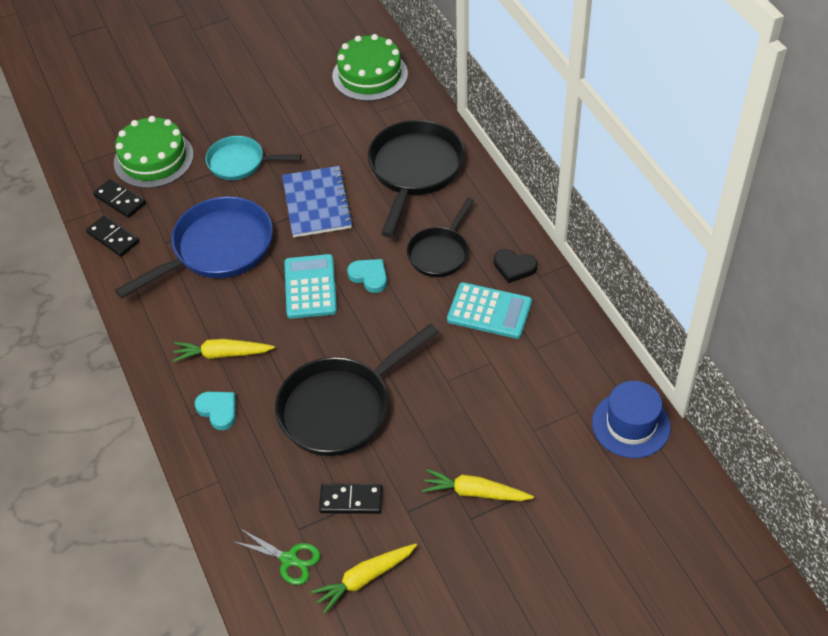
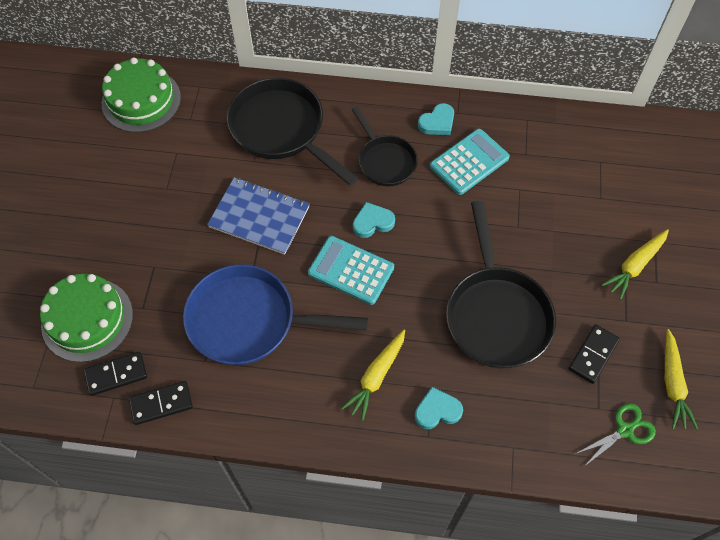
camera: 60 degrees left, 10 degrees up
(217, 249) = (249, 321): blue pan -> blue pan turned 75 degrees counterclockwise
(240, 162) = (158, 250): turquoise pan -> none
(514, 267) = (437, 122): black heart -> turquoise heart
(631, 425) = (632, 138): blue hat -> none

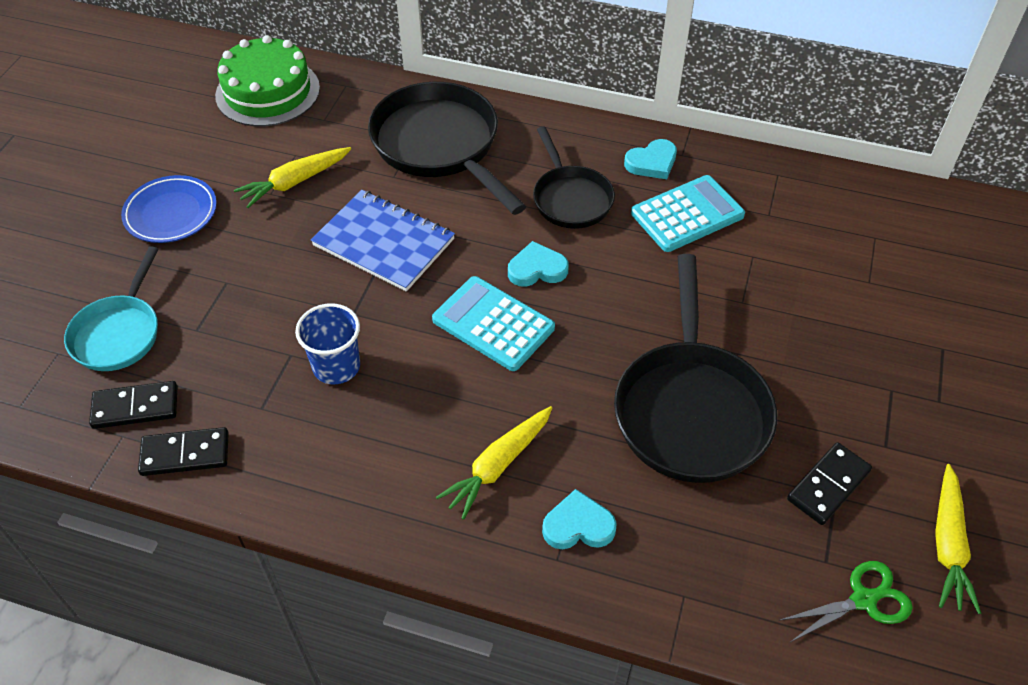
camera: 10 degrees right, 10 degrees down
(87, 319) = (119, 333): green cake -> turquoise pan
(97, 216) = (171, 213): none -> blue plate
(249, 321) = (336, 366): blue pan -> blue cup
(635, 266) = (909, 375): yellow carrot -> yellow carrot (295, 182)

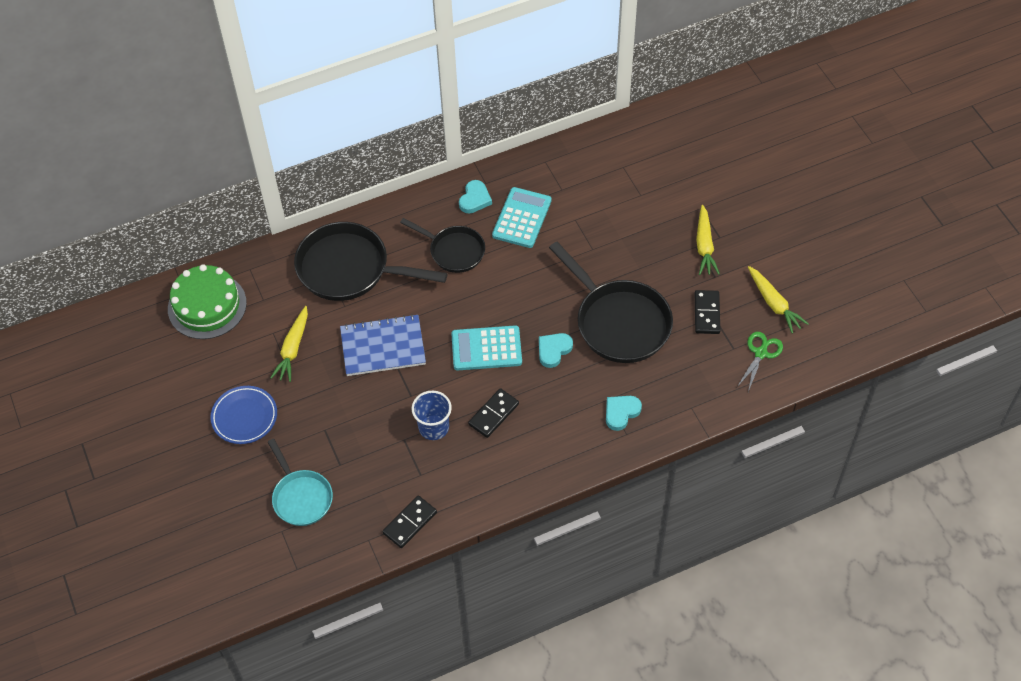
camera: 40 degrees left, 5 degrees up
(135, 407) = (357, 523): black domino -> black domino (493, 414)
(498, 465) = (560, 414): yellow carrot -> yellow carrot (704, 246)
(537, 269) = (477, 303): turquoise heart -> turquoise heart (553, 350)

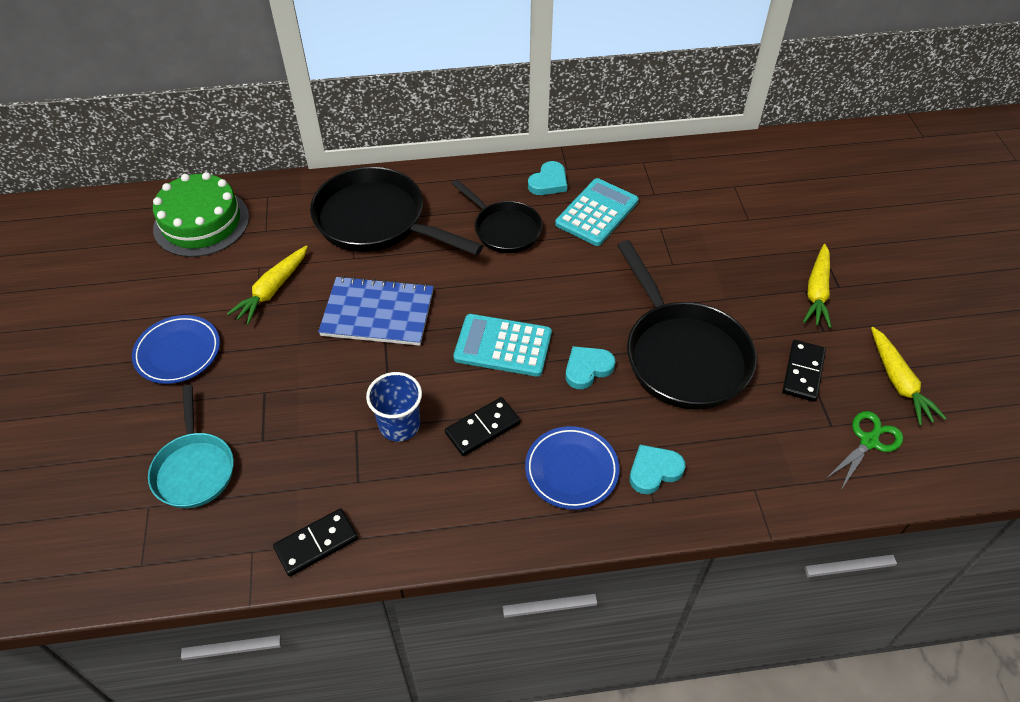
camera: 15 degrees right, 5 degrees down
(565, 427) = (571, 470): none -> blue plate

